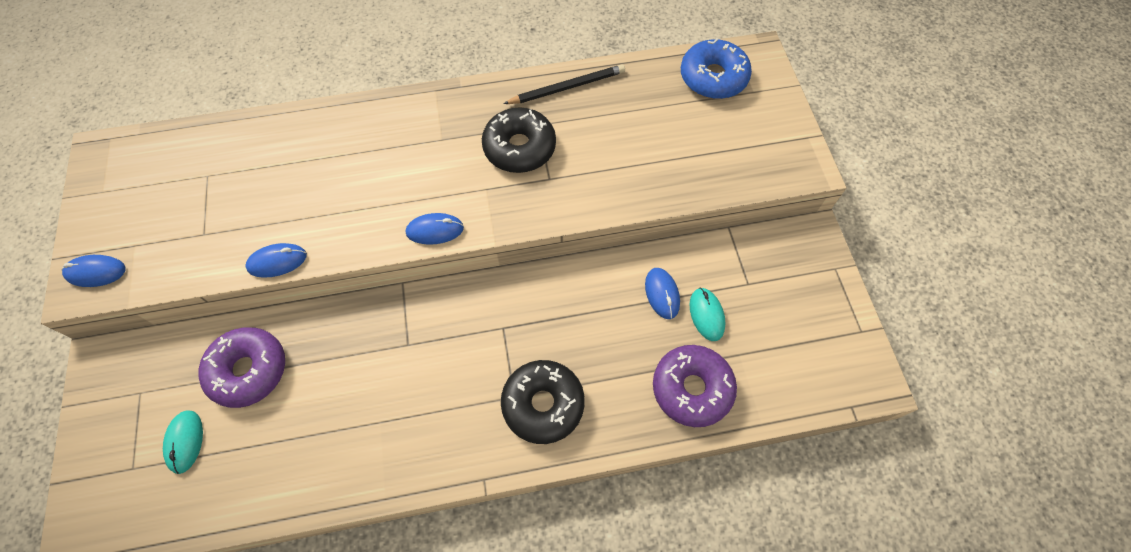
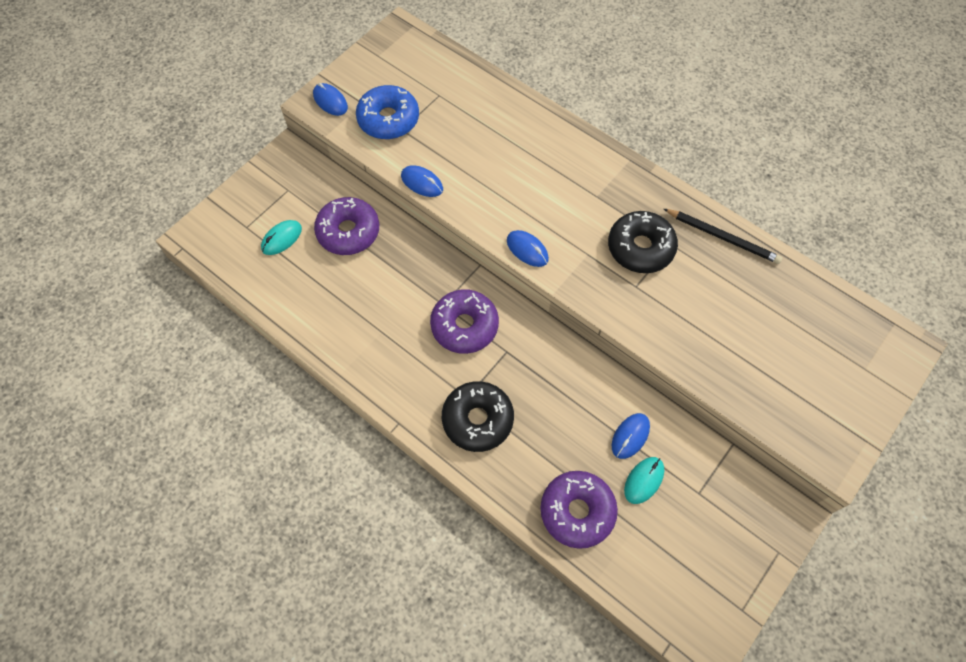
camera: 50 degrees right, 0 degrees up
(446, 343) = (464, 326): none -> purple donut
(713, 77) = (844, 329): blue donut -> blue donut (388, 119)

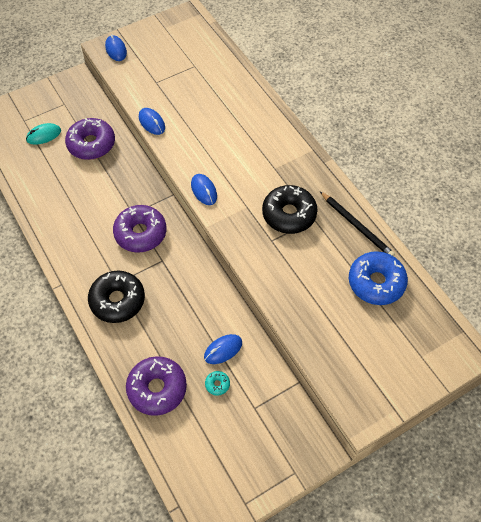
camera: 20 degrees right, 5 degrees down
(388, 119) = (150, 73): blue donut -> blue donut (376, 282)
(643, 480) = (217, 384): turquoise mouse -> turquoise donut

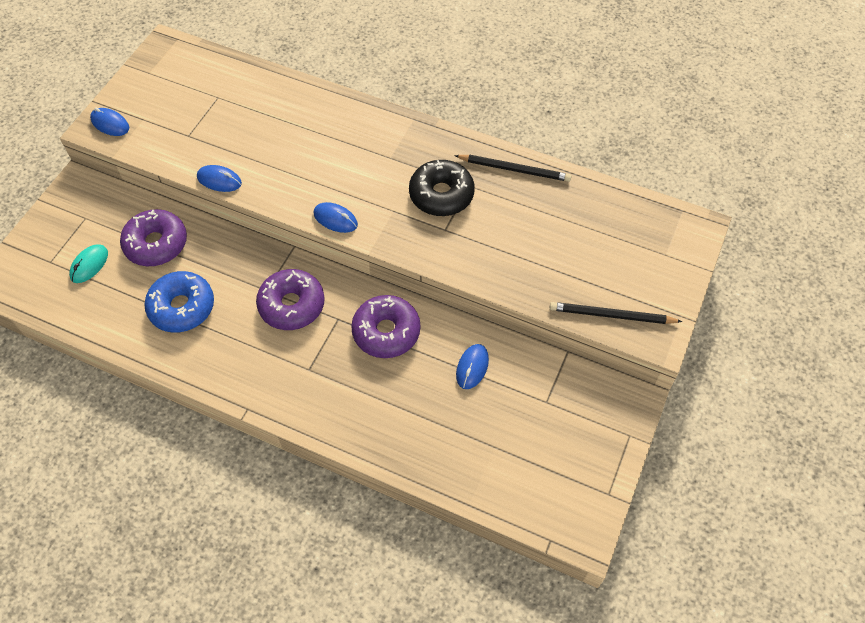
camera: 35 degrees left, 0 degrees up
(117, 300) = (324, 387): black donut -> none
(157, 388) = (438, 446): purple donut -> purple donut (386, 332)
(217, 384) = (493, 403): turquoise donut -> none
(341, 375) = (611, 315): none -> black pencil
(376, 282) = (574, 212): blue donut -> blue donut (182, 307)

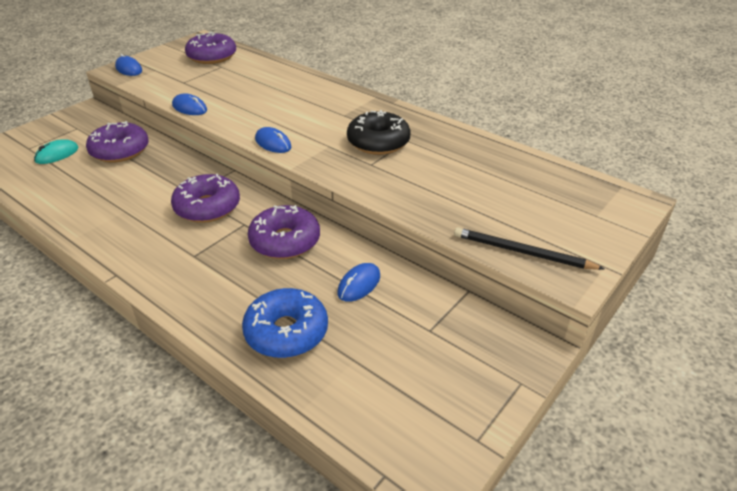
camera: 15 degrees right, 20 degrees down
(182, 307) = (111, 192): blue donut -> blue donut (286, 332)
(197, 80) = (212, 56): none -> purple donut
(514, 169) = (455, 136): black pencil -> none

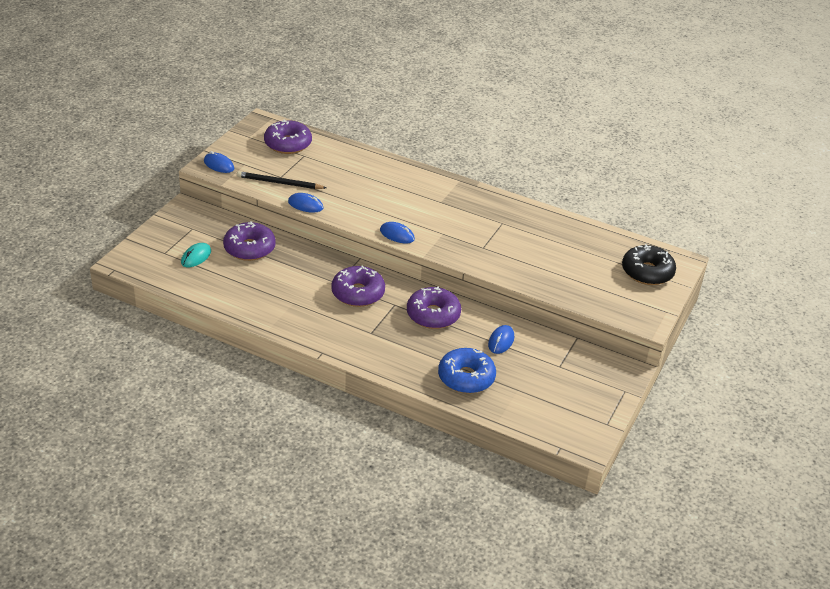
camera: 15 degrees left, 0 degrees up
(378, 142) = (480, 227): black donut -> black donut (647, 272)
(522, 252) = (612, 307): black pencil -> black pencil (279, 183)

